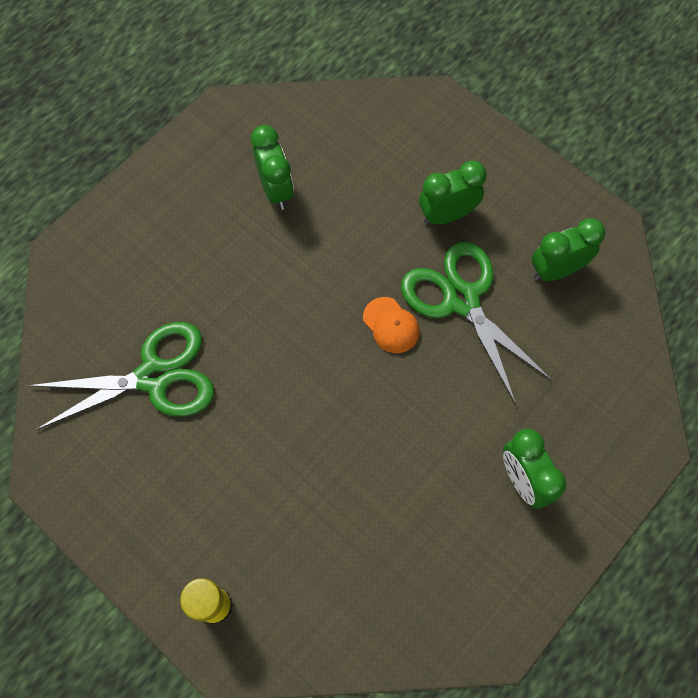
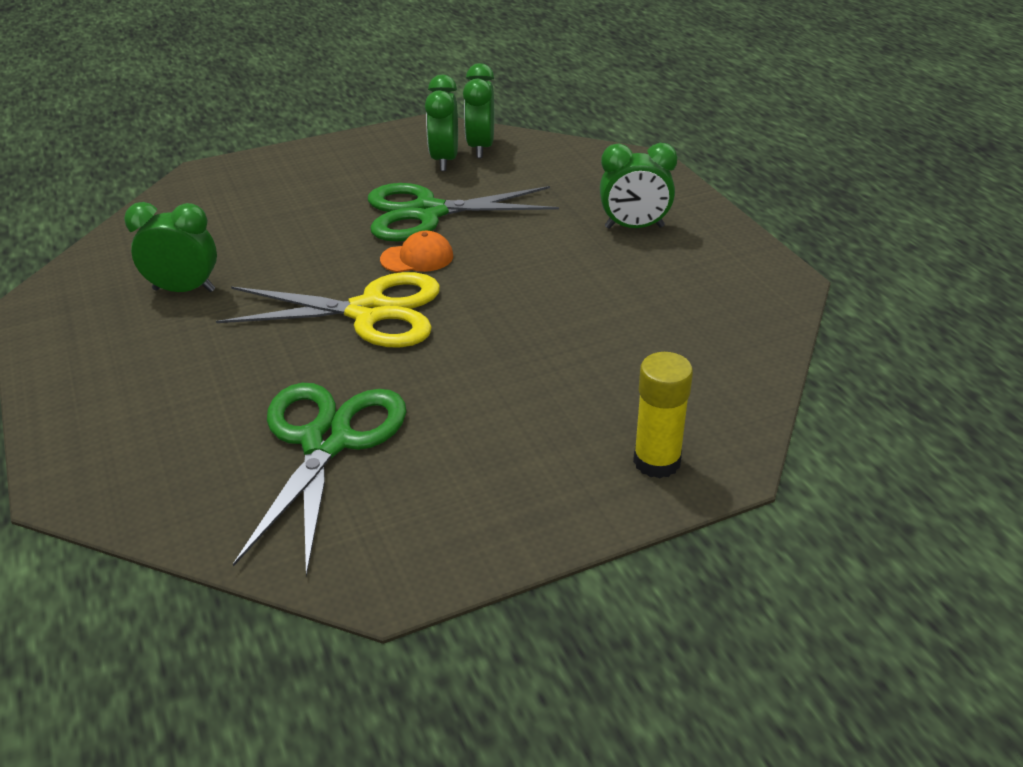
camera: 65 degrees left, 30 degrees down
(304, 328) = (369, 312): none -> yellow scissors
(447, 215) = (331, 198): green clock -> green clock (480, 148)

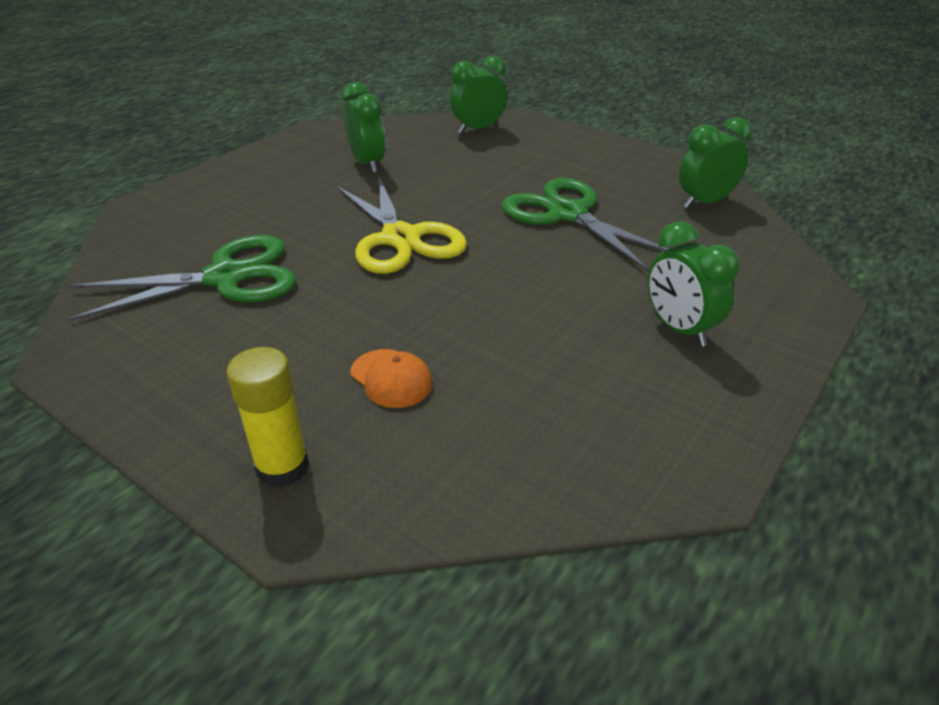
camera: 60 degrees right, 0 degrees up
(417, 258) = (496, 232): orange cap -> orange cap (391, 378)
(444, 160) = (659, 194): green clock -> green clock (478, 130)

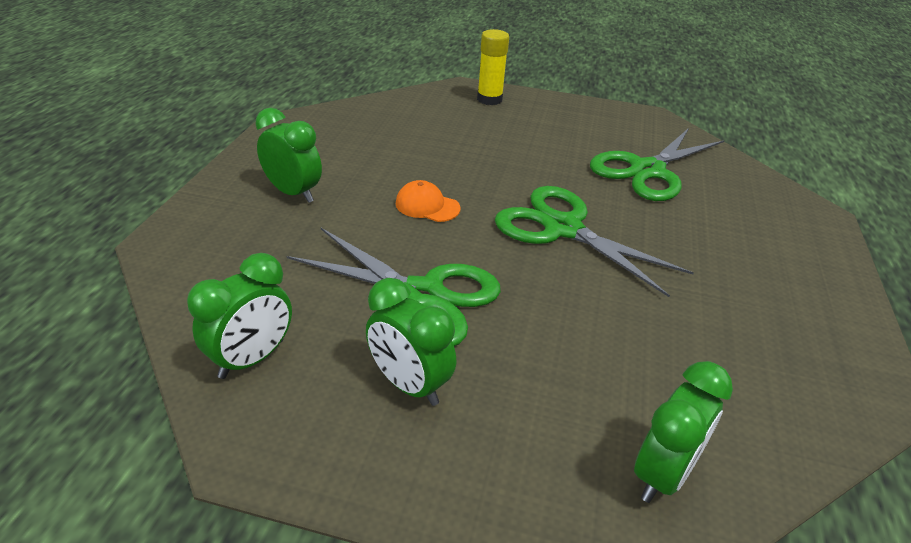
camera: 155 degrees right, 0 degrees up
(367, 164) = (714, 328): green clock -> green clock (409, 385)
(391, 378) = (472, 135): orange cap -> orange cap (427, 206)
(400, 238) = (562, 228): yellow scissors -> green scissors

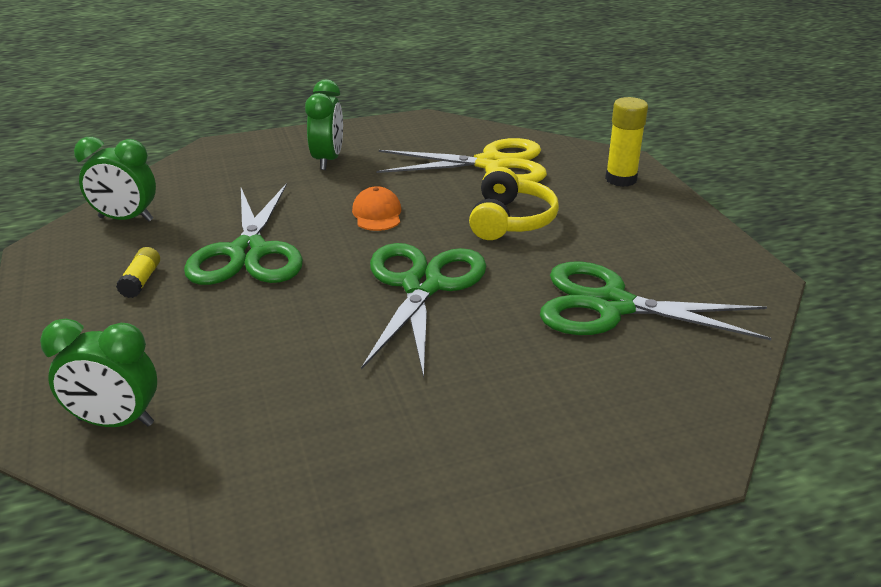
camera: 60 degrees right, 5 degrees down
(406, 129) = (491, 164): none -> yellow scissors
(409, 385) = (141, 281): green clock -> yellow glue stick
(502, 158) = (510, 220): none -> yellow headphones

